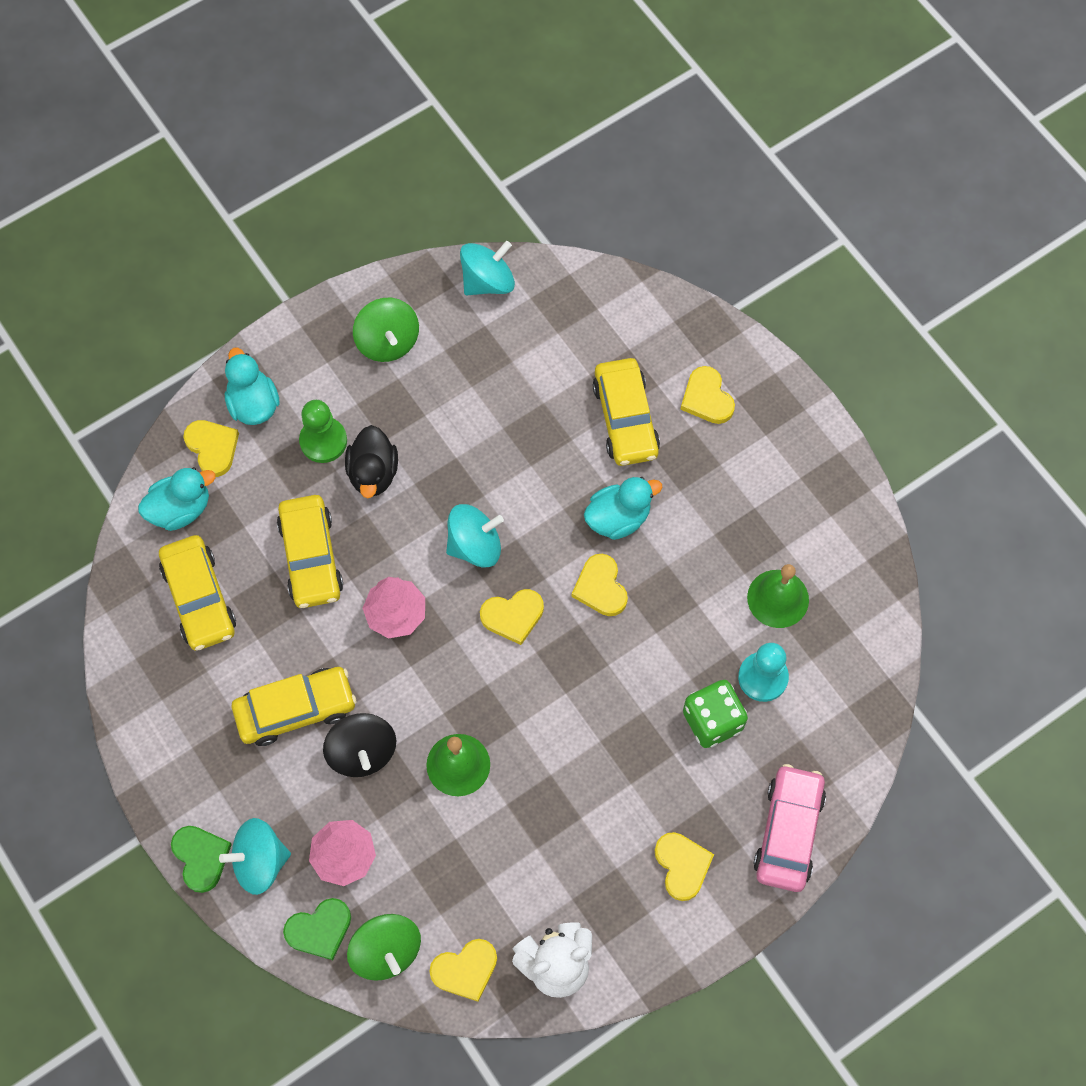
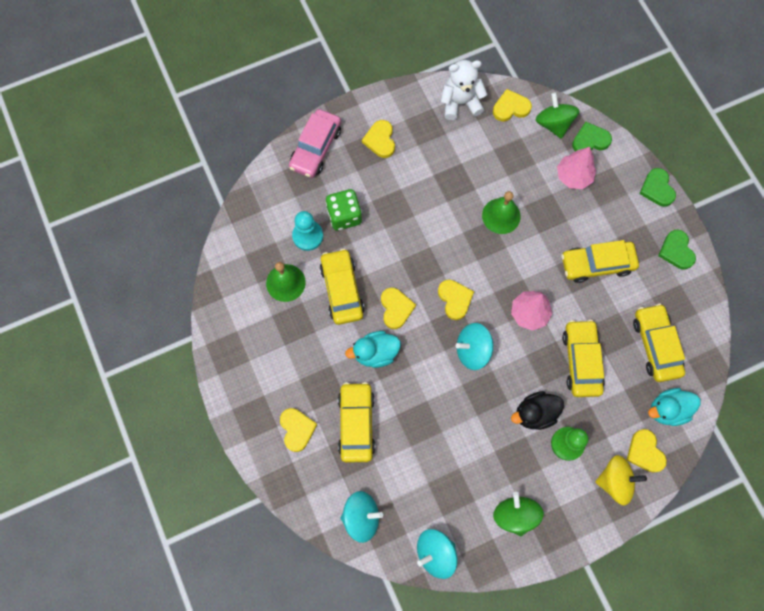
camera: 170 degrees left, 5 degrees up
(168, 753) = (676, 251): none -> green heart
(253, 404) = (615, 481): turquoise duck -> yellow spinning top
(260, 861) = (622, 181): turquoise spinning top -> turquoise spinning top (361, 517)
(362, 752) = (558, 232): black spinning top -> none
(373, 473) = (535, 413): black duck -> black duck turned 120 degrees counterclockwise
(513, 616) = (455, 299): yellow heart -> yellow heart turned 75 degrees clockwise
(689, 602) = (342, 290): none -> yellow car

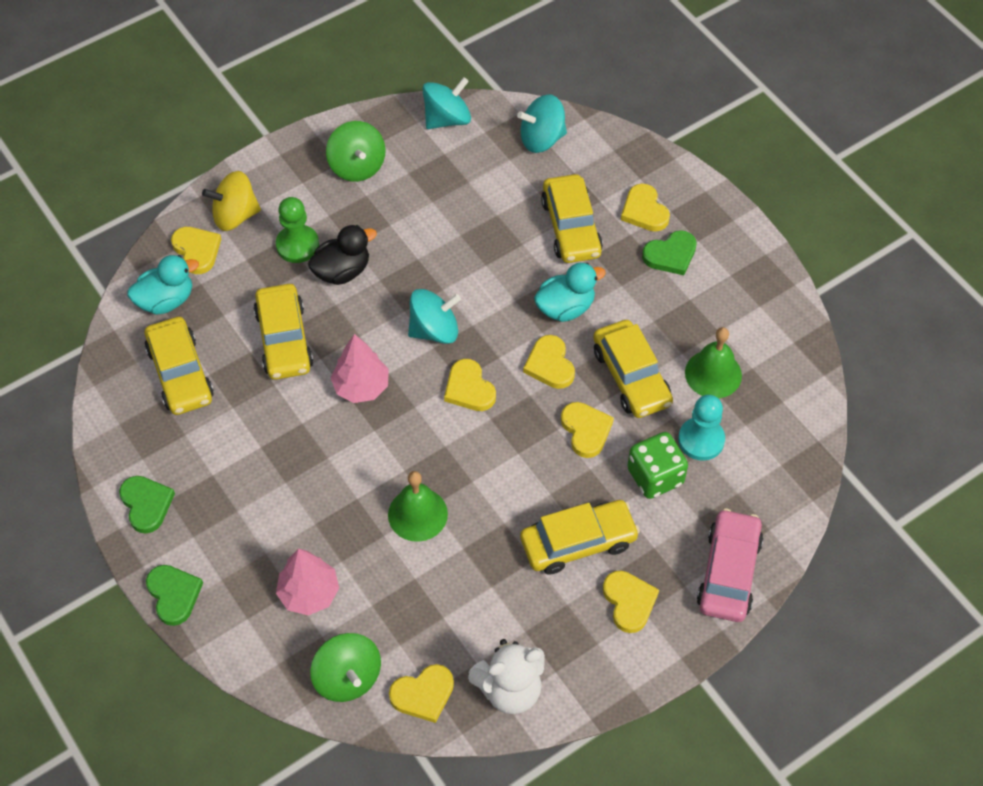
camera: 170 degrees right, 15 degrees down
(382, 255) = (586, 430): none -> yellow heart
(590, 140) = (284, 658): green heart -> green heart (670, 255)
(597, 264) = (267, 467): yellow car -> yellow car (578, 542)

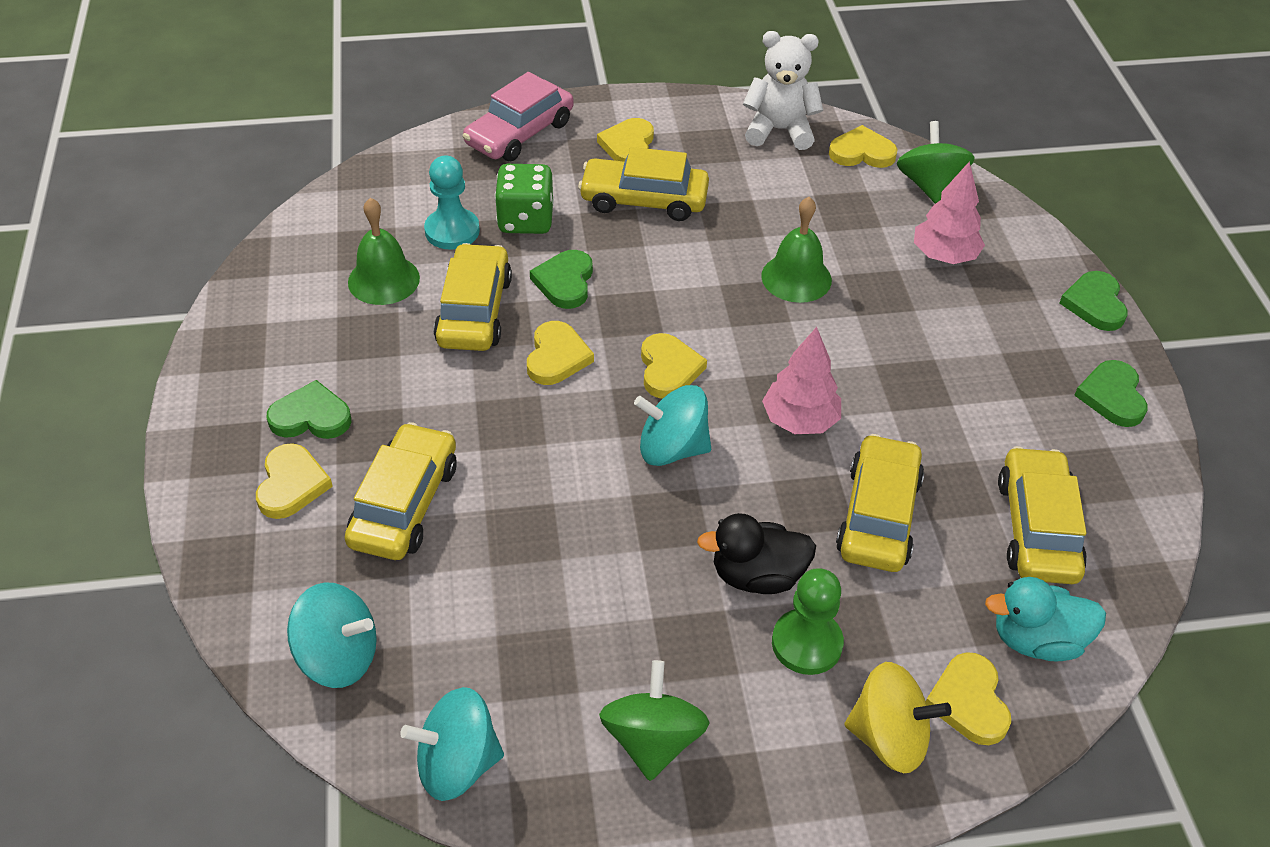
camera: 155 degrees left, 10 degrees down
(565, 307) = (491, 409): turquoise duck -> none
(586, 430) = (565, 282): yellow heart -> green heart

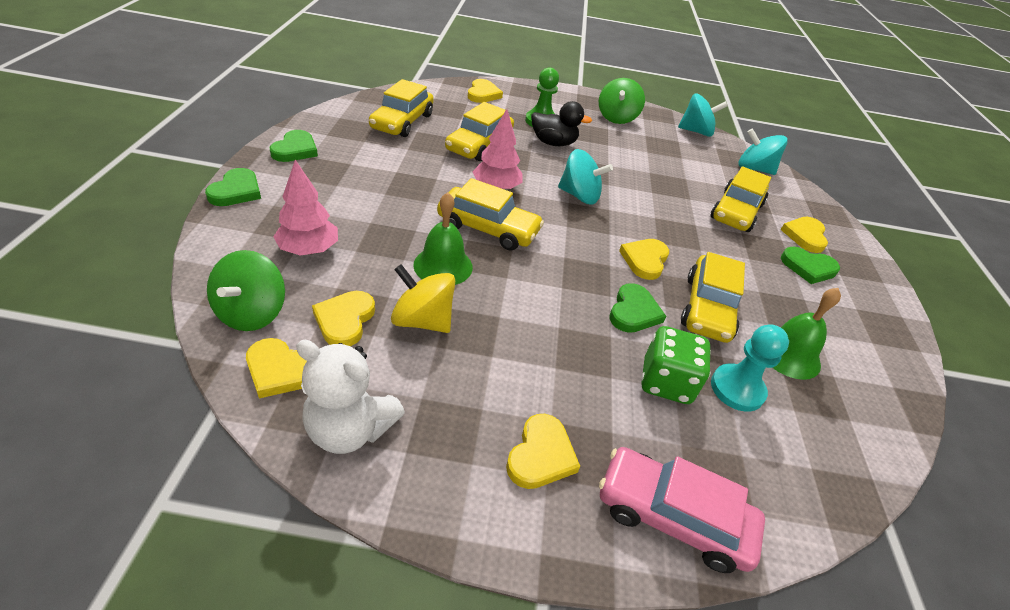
camera: 170 degrees left, 5 degrees down
(519, 133) = (672, 516): pink car -> pink car turned 120 degrees counterclockwise
(644, 200) = (545, 374): yellow car -> yellow car (488, 228)
(668, 369) = (568, 233): yellow heart -> yellow heart (345, 320)
(888, 737) = (522, 96): yellow spinning top -> yellow spinning top (422, 320)
(1036, 640) = (439, 98): turquoise duck -> none

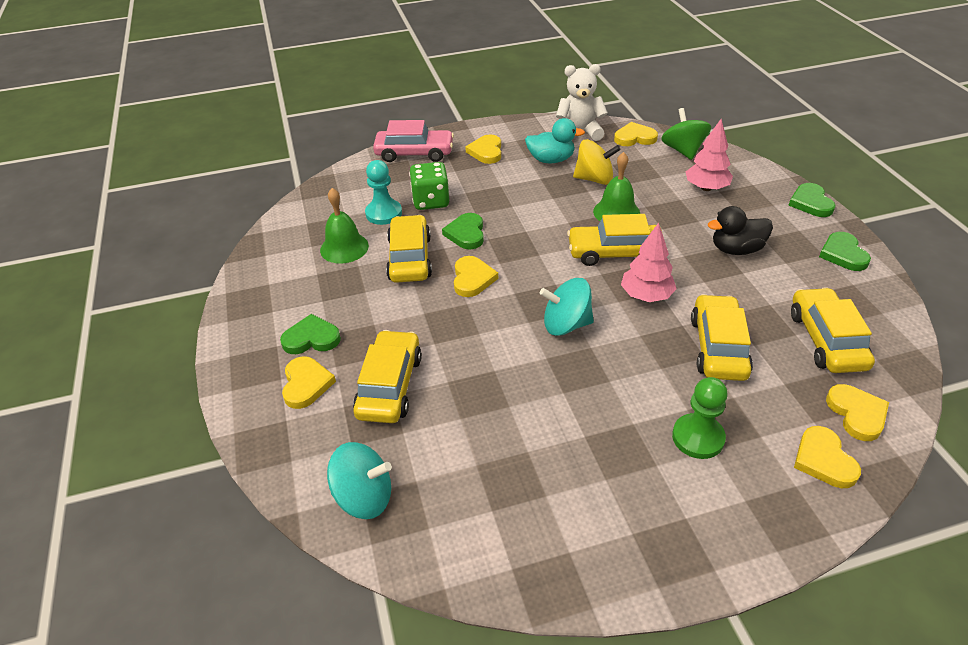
camera: 165 degrees right, 0 degrees up
(345, 320) = (634, 164): yellow heart -> yellow heart (857, 414)
(450, 384) = (551, 160): none -> turquoise duck
(553, 143) = (649, 398): black duck -> black duck (736, 249)
(616, 118) = (609, 522): green spinning top -> none
(696, 132) = (470, 561): turquoise spinning top -> none

